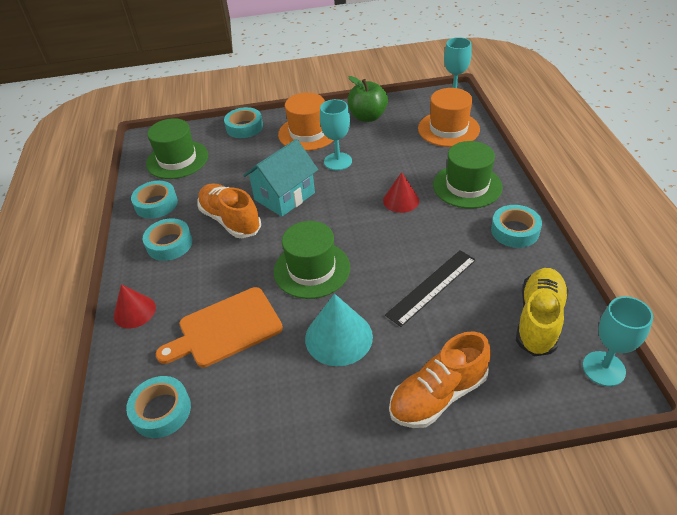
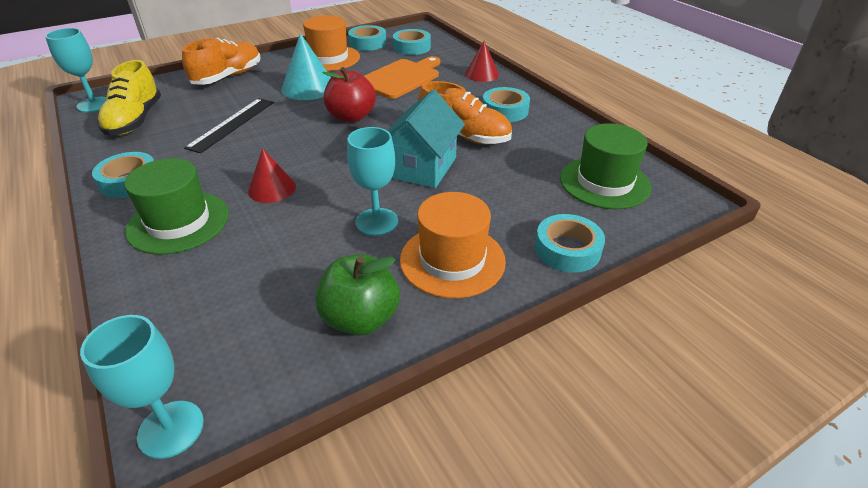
camera: 155 degrees right, 5 degrees down
(156, 204) = (562, 135): turquoise tape -> turquoise tape (368, 43)
(312, 269) = (351, 117): green hat -> red apple
(448, 129) = (195, 322): orange hat -> orange hat (329, 58)

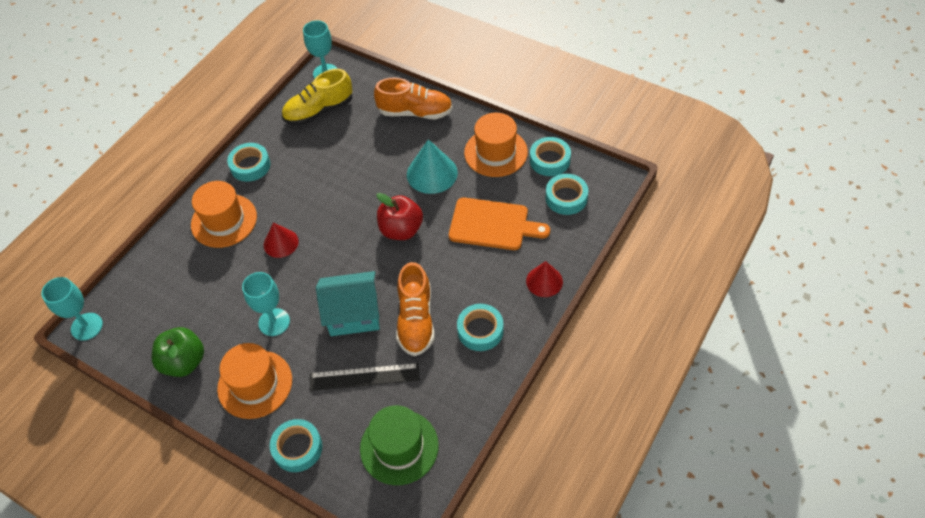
camera: 65 degrees right, 15 degrees up
(178, 222) = (224, 220): green hat -> orange hat
(232, 124) = (346, 166): black ruler -> black ruler (364, 377)

